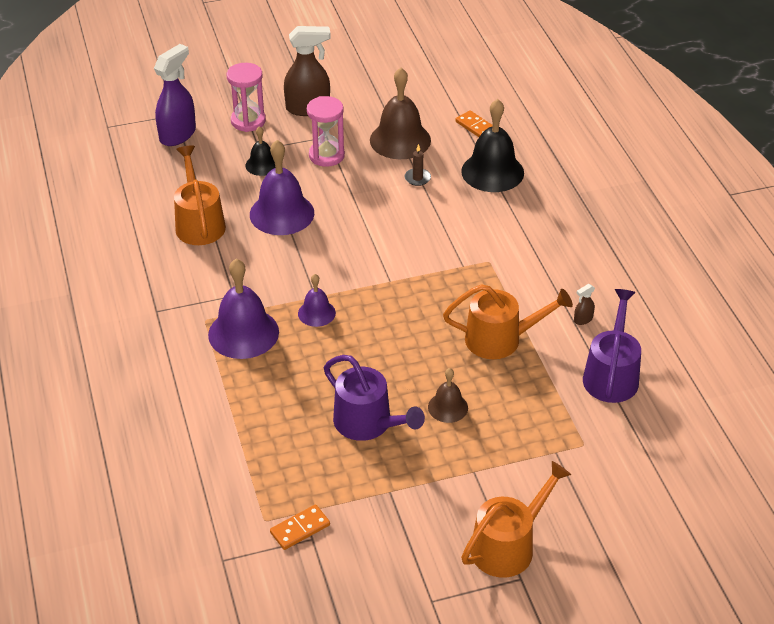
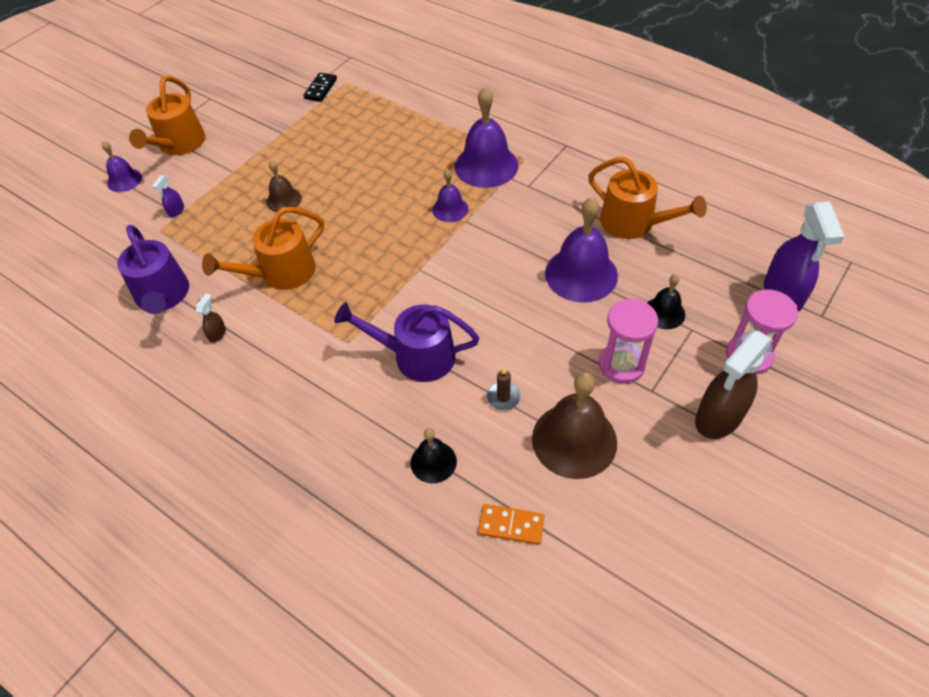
camera: 145 degrees right, 10 degrees up
(300, 529) = (320, 89): orange domino -> black domino
(368, 423) = (333, 160): purple watering can -> purple watering can (416, 356)
(492, 172) = (433, 462): black bell -> black bell, size x0.54
(556, 457) = (176, 211): none -> purple spray bottle
(592, 531) = (124, 180): none -> purple bell

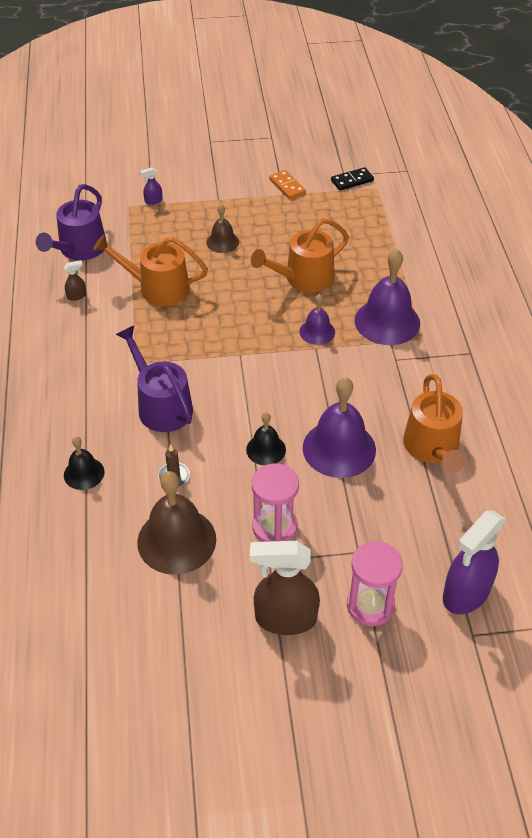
camera: 45 degrees right, 5 degrees down
(124, 180) = (151, 158): purple bell -> none
(179, 144) = (211, 157): orange watering can -> orange watering can (304, 278)
(511, 525) = (72, 548): orange domino -> orange domino (287, 186)
(664, 313) = (356, 524): black bell -> black bell (266, 449)

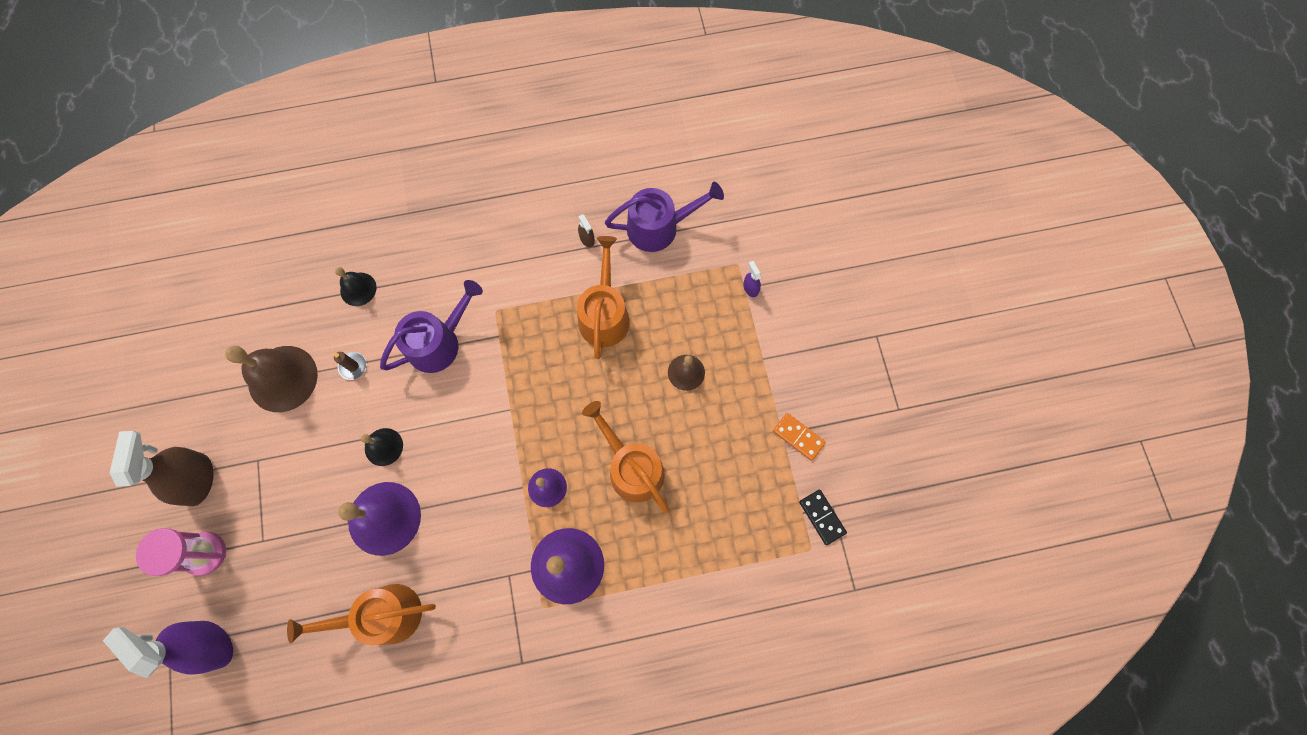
camera: 85 degrees right, 25 degrees up
(79, 249) = (659, 227): purple watering can -> purple watering can turned 150 degrees clockwise
(274, 527) = (292, 462): pink hourglass -> none
(287, 186) = (798, 437): orange domino -> orange domino turned 75 degrees clockwise

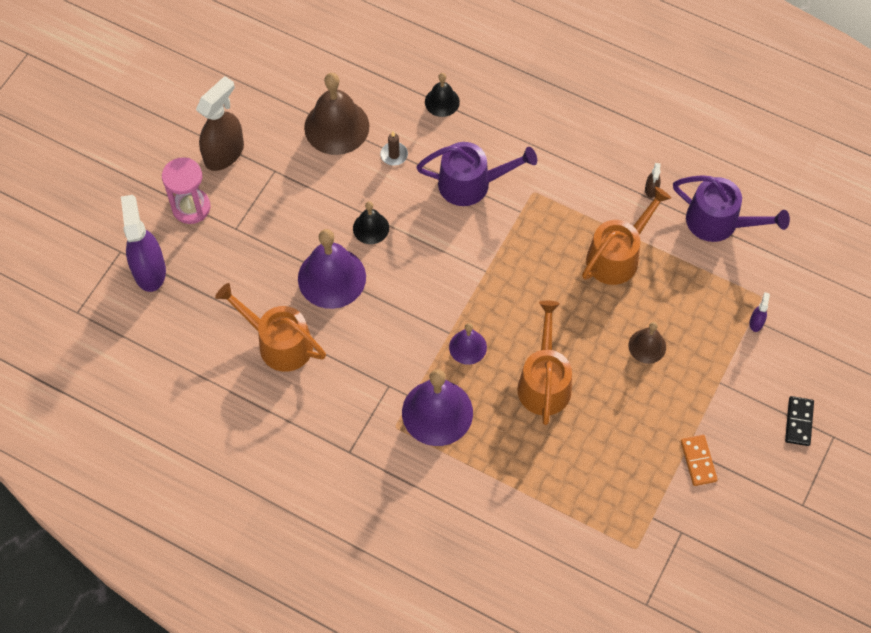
camera: 40 degrees right, 10 degrees down
(822, 517) = (665, 533): black domino -> black domino (798, 422)

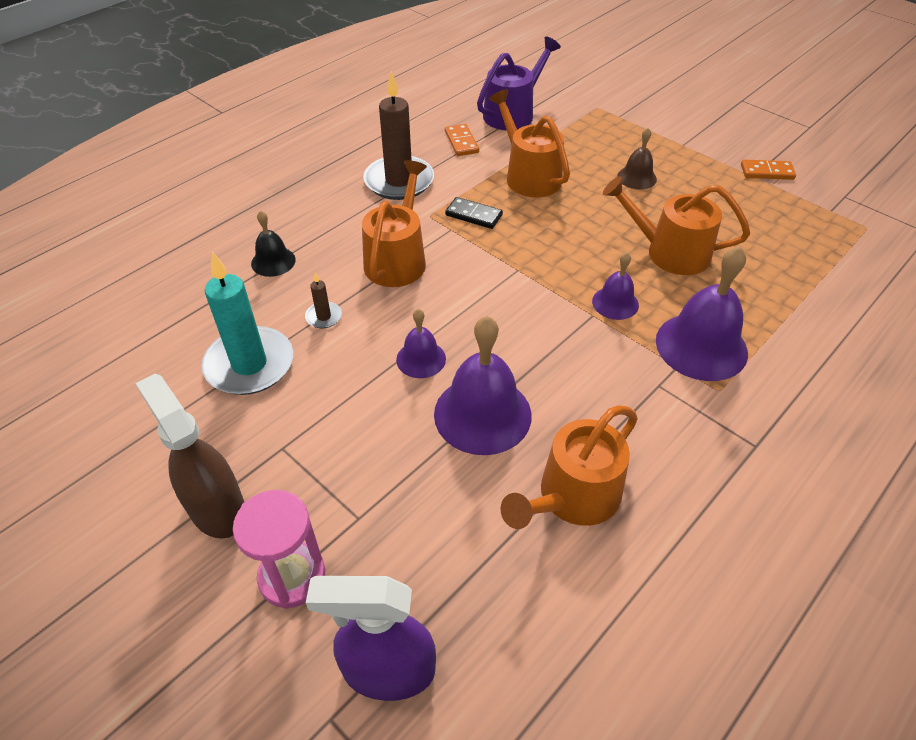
camera: 75 degrees left, 15 degrees down
(336, 127) = (249, 364): brown bell -> turquoise candle
(371, 228) = (421, 359): black bell -> purple bell
(471, 184) = (397, 259): purple watering can -> orange watering can
(573, 156) = (399, 181): none -> brown candle
(651, 189) = (461, 142): brown spray bottle -> orange domino
(756, 322) = (623, 114): purple spray bottle -> none
(798, 422) = (727, 113): black domino -> black domino (473, 215)

